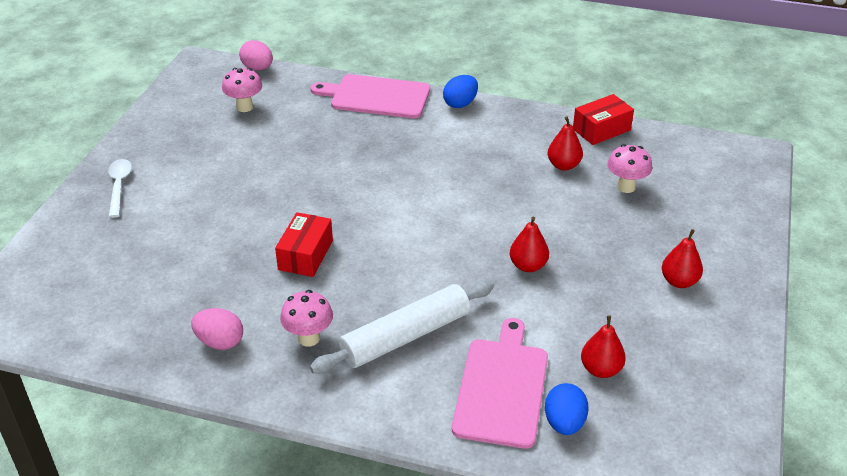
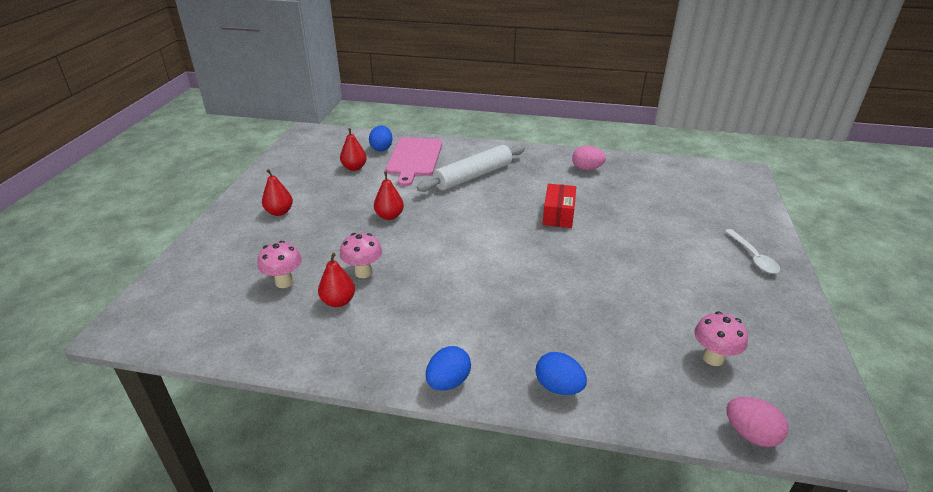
camera: 175 degrees right, 5 degrees down
(309, 338) = (533, 173): pink mushroom -> pink mushroom (363, 272)
(376, 97) = (558, 387): pink cutting board -> blue egg
(601, 129) = (280, 351): red box -> none

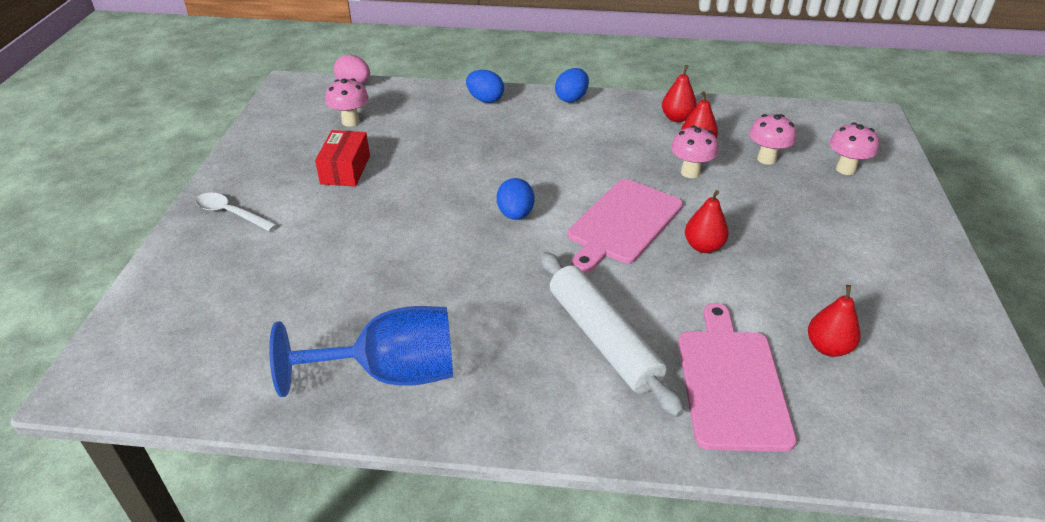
camera: 175 degrees right, 5 degrees up
(224, 268) = (845, 169): none -> pink mushroom
(279, 212) = (862, 244): red pear -> red pear (677, 118)
(381, 148) = (817, 414): blue egg -> blue egg (515, 214)
(439, 234) = (623, 223): none -> pink cutting board
(473, 176) = (603, 339): white rolling pin -> white rolling pin turned 75 degrees counterclockwise
(558, 214) = (461, 263): red box -> red box (345, 169)
(586, 169) = (391, 373): pink egg -> blue goblet
(753, 257) = (230, 213): white spoon -> white spoon turned 45 degrees counterclockwise

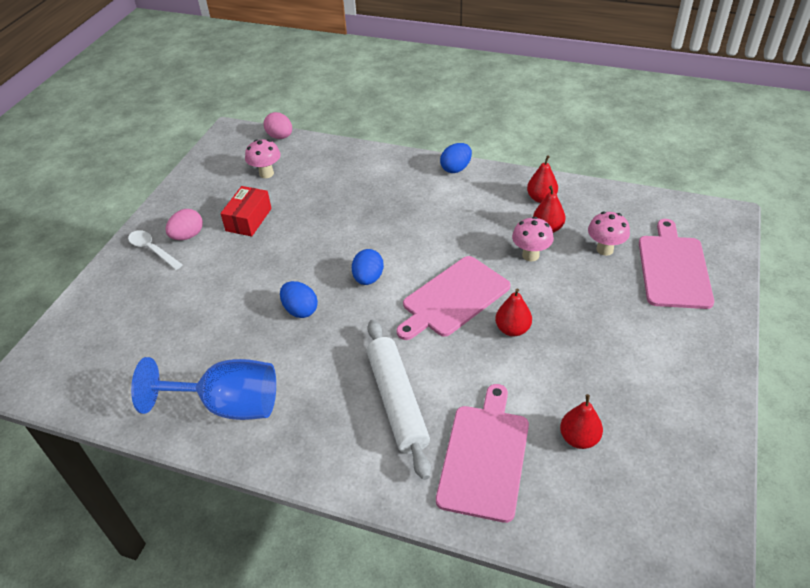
camera: 15 degrees right, 5 degrees up
(273, 194) = (188, 236): none -> pink egg
(485, 100) = (382, 162): blue egg -> blue egg (300, 310)
(845, 169) = (673, 268): pink mushroom -> pink cutting board

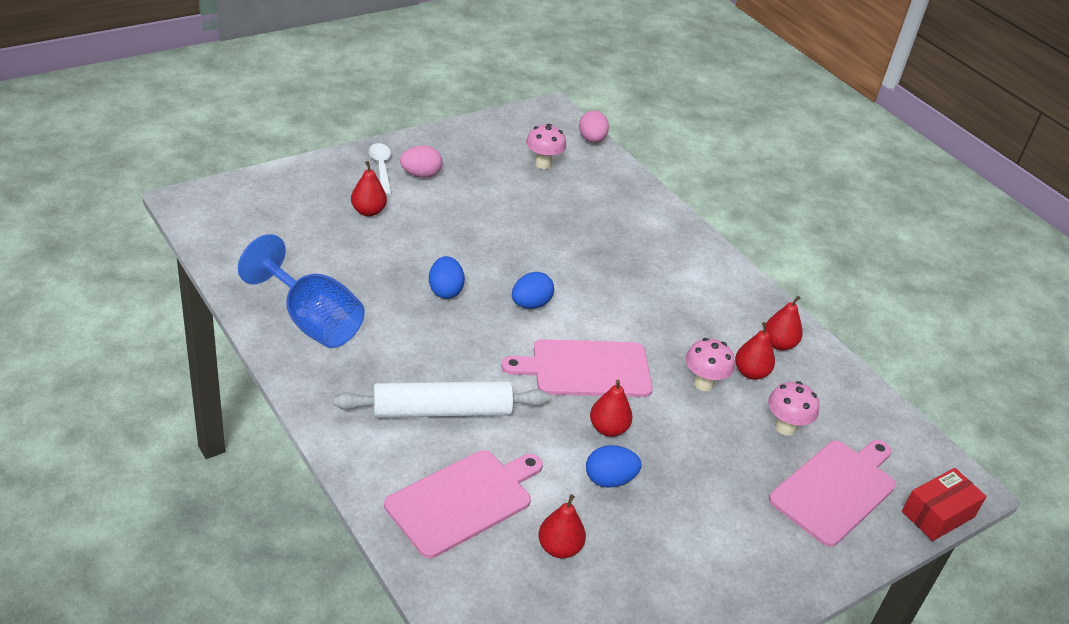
camera: 30 degrees right, 5 degrees down
(178, 289) = (368, 211): none -> red pear
(248, 219) = (484, 192): red box -> red box (938, 514)
(397, 401) = (442, 411): white rolling pin -> white rolling pin turned 60 degrees clockwise
(456, 168) = (725, 266): blue egg -> blue egg (609, 479)

